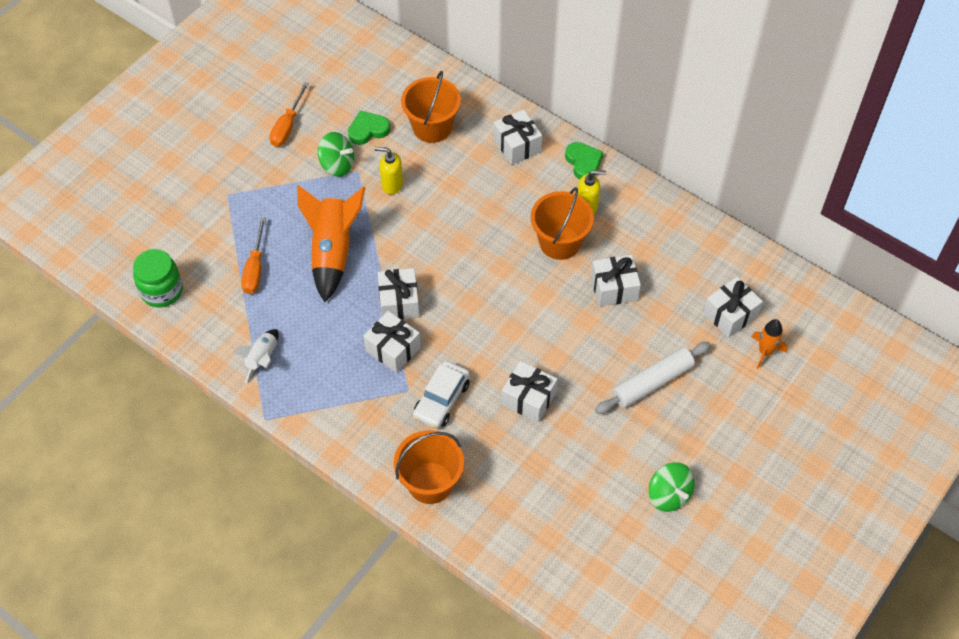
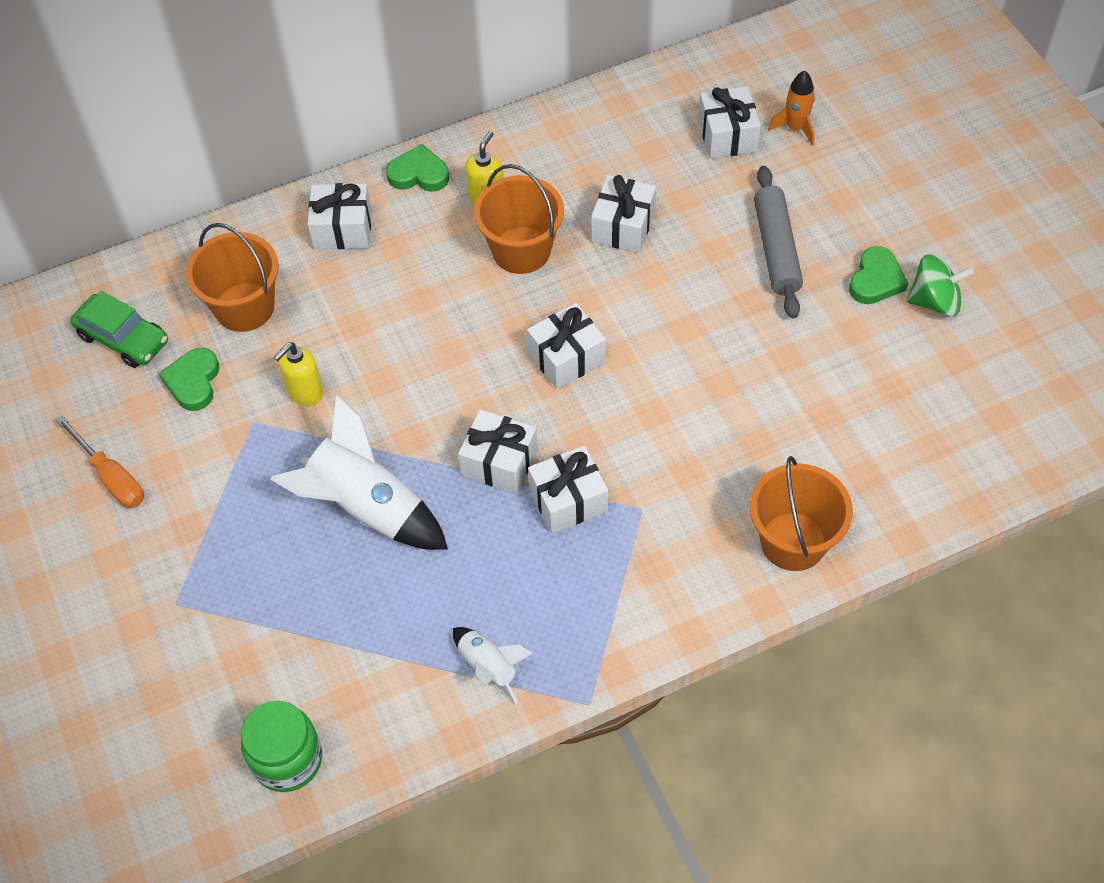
camera: 60 degrees left, 0 degrees up
(255, 268) = (330, 617): orange screwdriver -> none
(333, 251) = (366, 507): orange rocket -> white rocket
(337, 165) = (225, 443): green spinning top -> none
(377, 84) = (123, 338): none -> green car
(442, 400) = (678, 477): white car -> none
(528, 398) = (728, 382): white gift -> white gift (566, 358)
(652, 382) = (776, 249): white rolling pin -> grey rolling pin
(664, 452) = (875, 280): none -> green heart

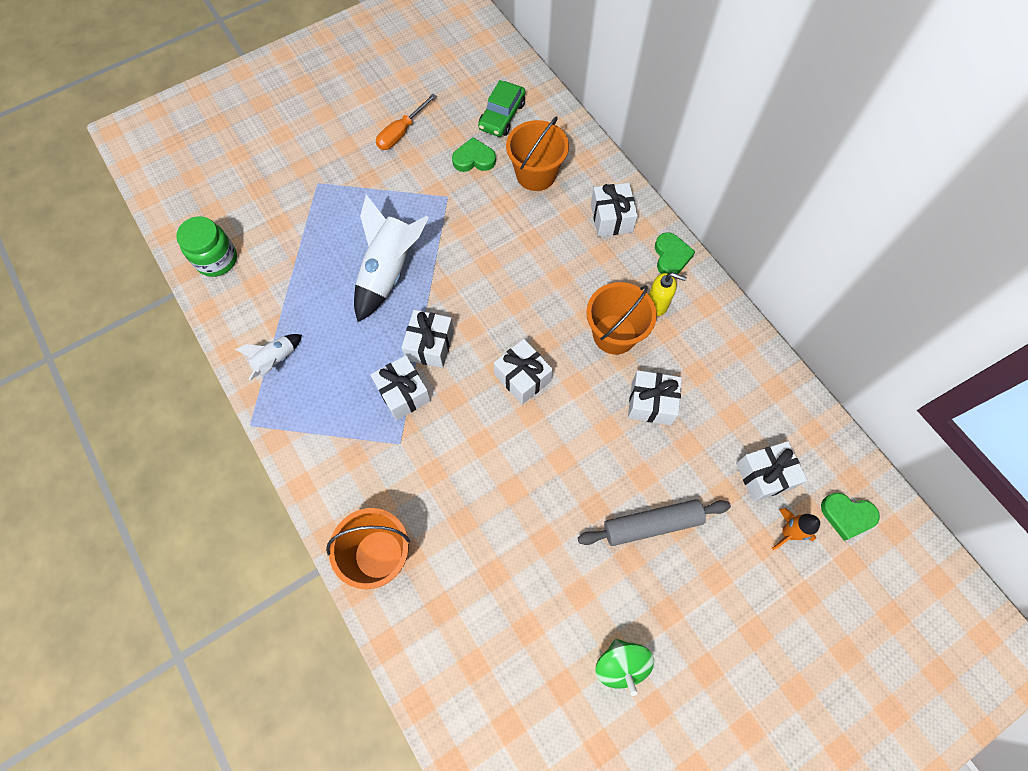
camera: 80 degrees right, 10 degrees up
(305, 392) = (473, 221): yellow soap dispenser -> none
(875, 280) = (635, 611): green heart -> green heart (847, 516)

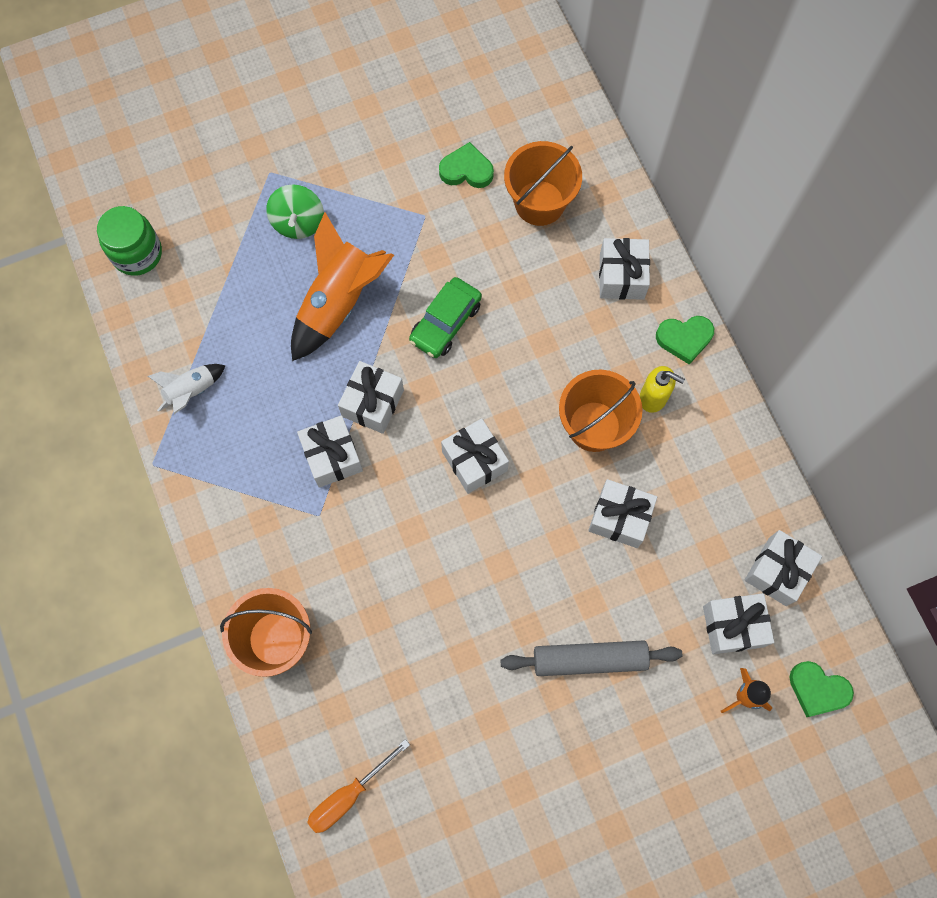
camera: 10 degrees right, 5 degrees up
(389, 271) = (339, 302): white rocket -> orange rocket
(401, 132) = (382, 119): orange screwdriver -> orange screwdriver (348, 795)
(502, 116) = (512, 116): green car -> green car (445, 322)
(621, 665) = (521, 807): green spinning top -> green spinning top (298, 222)
(671, 256) = (684, 339): green heart -> green heart turned 75 degrees clockwise
(789, 424) = (777, 571): none -> white gift

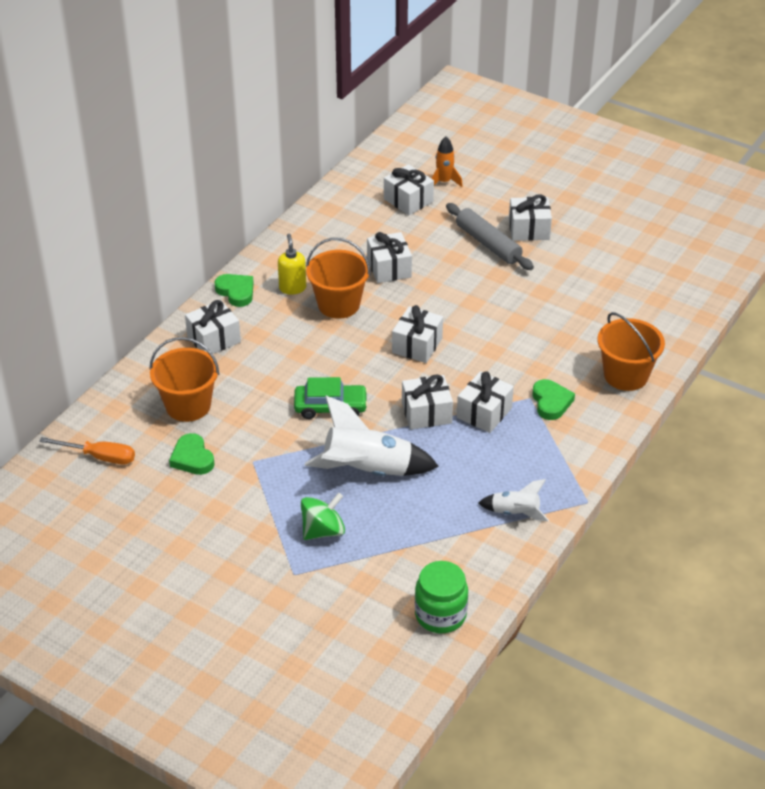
camera: 125 degrees left, 30 degrees down
(339, 302) = (367, 471): orange rocket -> white rocket
(348, 795) = (672, 299): orange screwdriver -> orange screwdriver (99, 457)
(777, 571) = (357, 197): white gift -> white gift (529, 229)
(817, 689) = (411, 159): green heart -> green heart (551, 402)

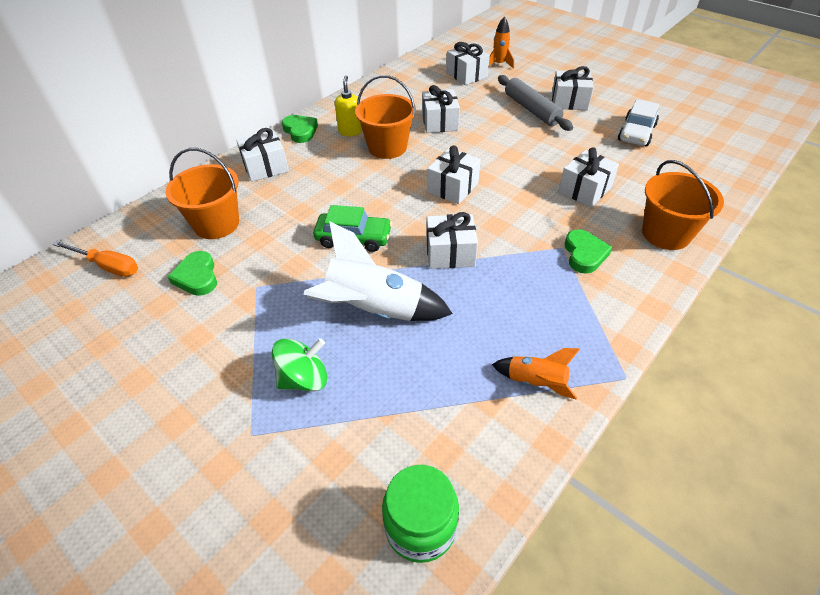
camera: 10 degrees right, 5 degrees up
(484, 413) = (511, 259): white gift -> white gift (584, 190)
(515, 513) = (536, 382): white rocket -> orange rocket
(601, 265) = (636, 133): none -> white car

